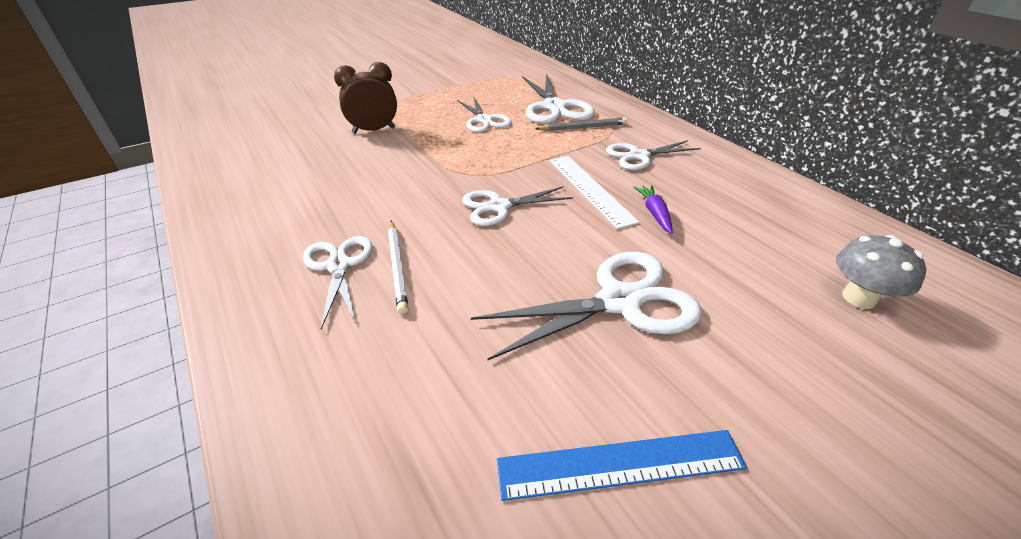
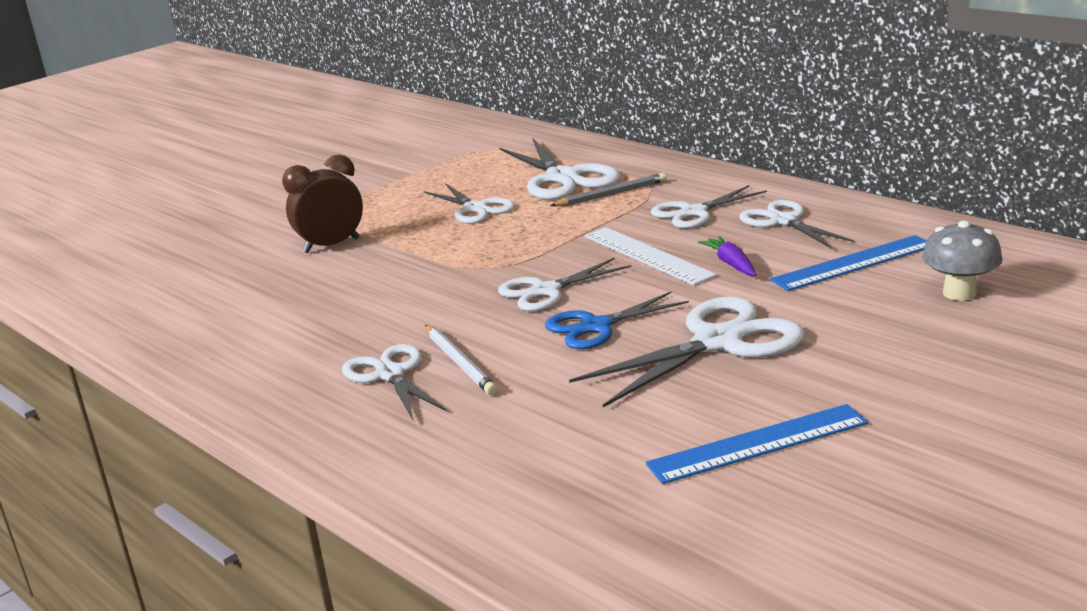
camera: 10 degrees left, 15 degrees down
(522, 255) = (596, 326): none -> blue scissors
(707, 179) = (783, 221): none -> white scissors
(760, 237) = (853, 263): none -> blue ruler

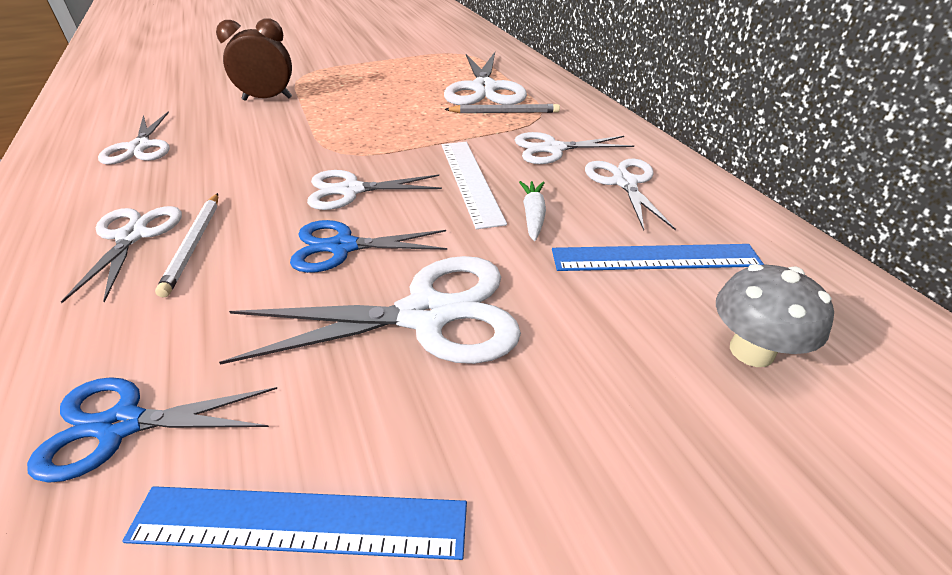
camera: 20 degrees right, 15 degrees up
(475, 209) = (395, 97): white scissors -> white scissors (140, 147)
(577, 452) = (122, 425): none -> blue scissors
(731, 264) = (533, 216): purple carrot -> white carrot

